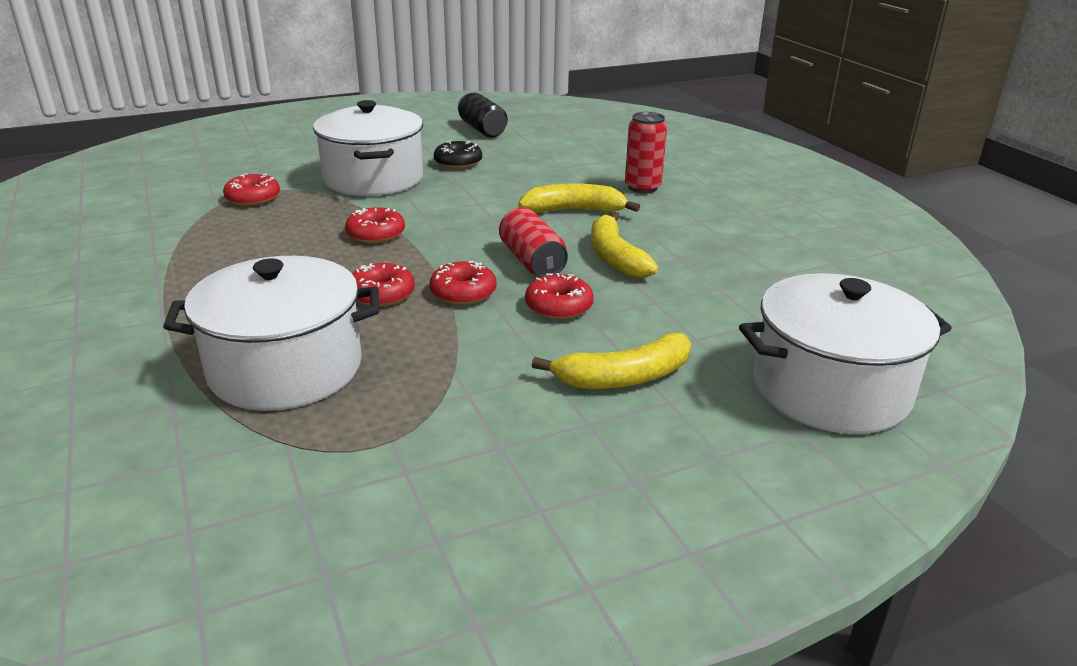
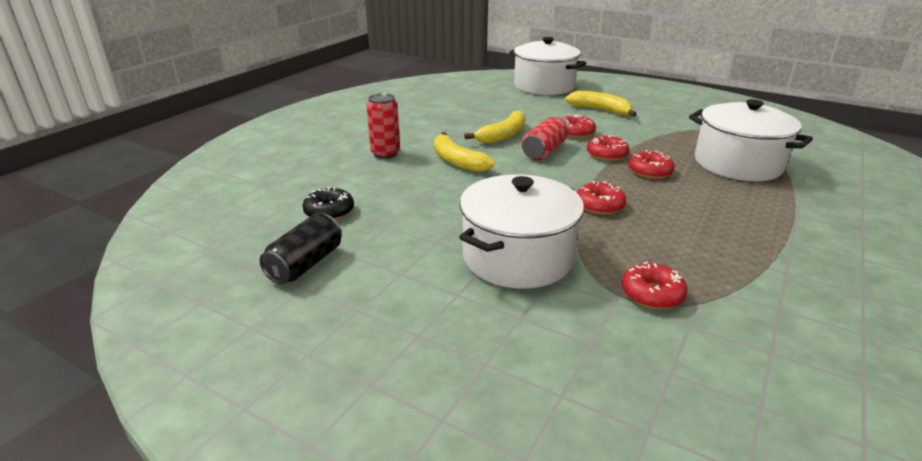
camera: 125 degrees left, 0 degrees up
(458, 163) = (424, 235): black donut -> black donut (329, 212)

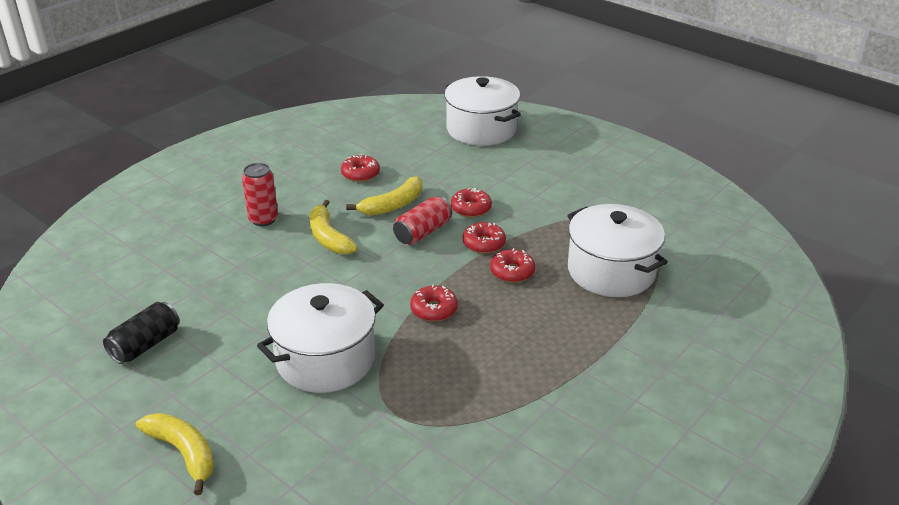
camera: 10 degrees right, 5 degrees up
(329, 212) = (184, 289): black donut -> none
(600, 110) = (520, 176): yellow banana -> yellow banana (184, 453)
(652, 294) = (417, 411): red donut -> red donut (360, 174)

